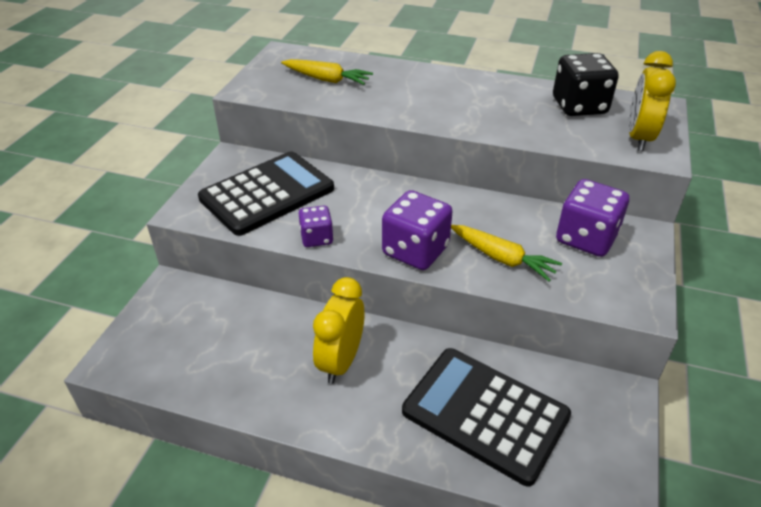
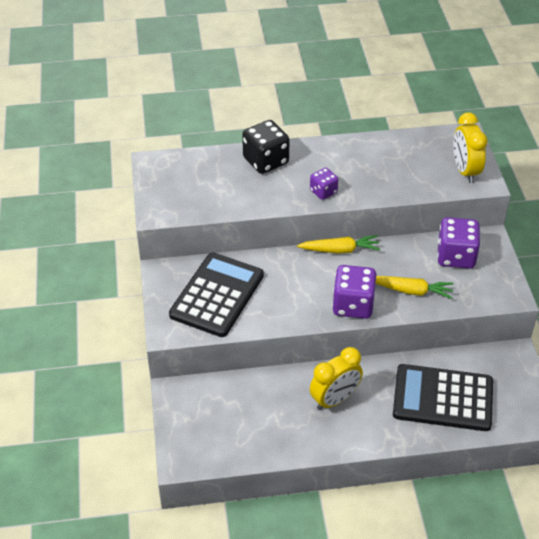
camera: 25 degrees left, 5 degrees up
(316, 238) = (280, 319): purple dice -> purple dice (323, 192)
(326, 79) = (212, 182): yellow carrot -> yellow carrot (340, 250)
(341, 361) = (335, 399): yellow clock -> yellow clock turned 120 degrees counterclockwise
(579, 106) = (412, 153): black dice -> black dice (265, 161)

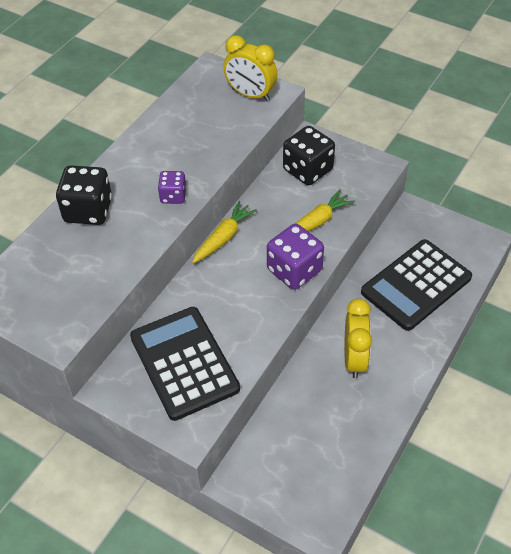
camera: 50 degrees left, 5 degrees up
(455, 256) = (308, 170): purple dice -> black dice

